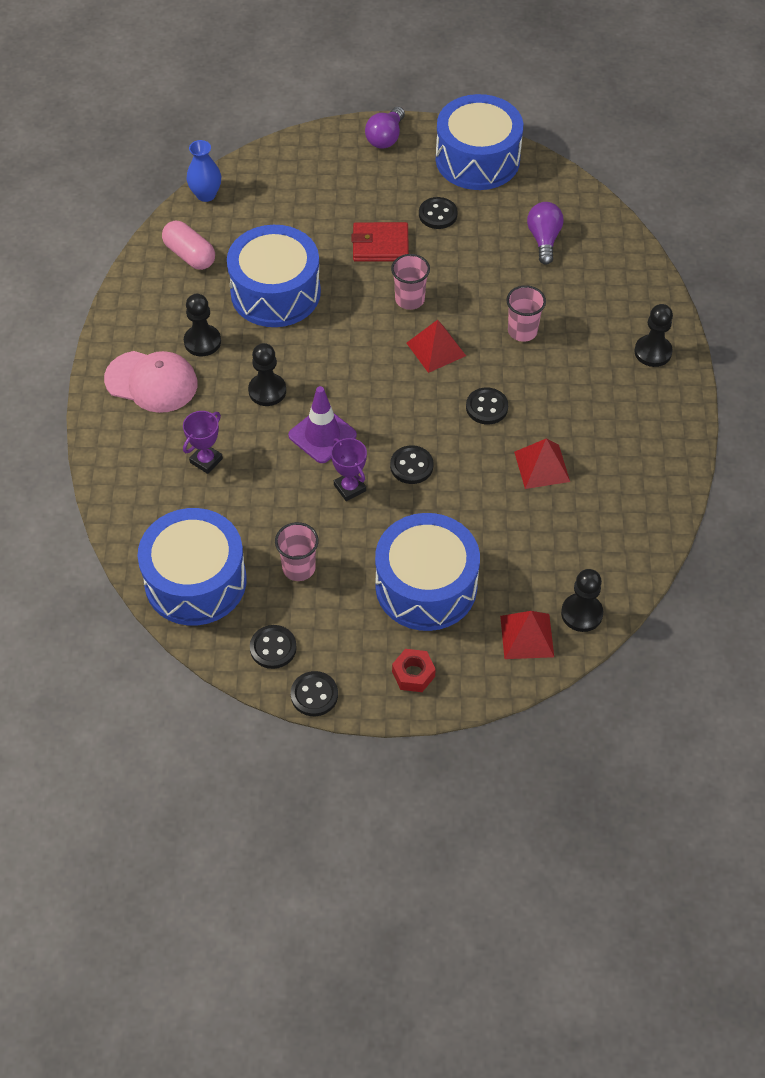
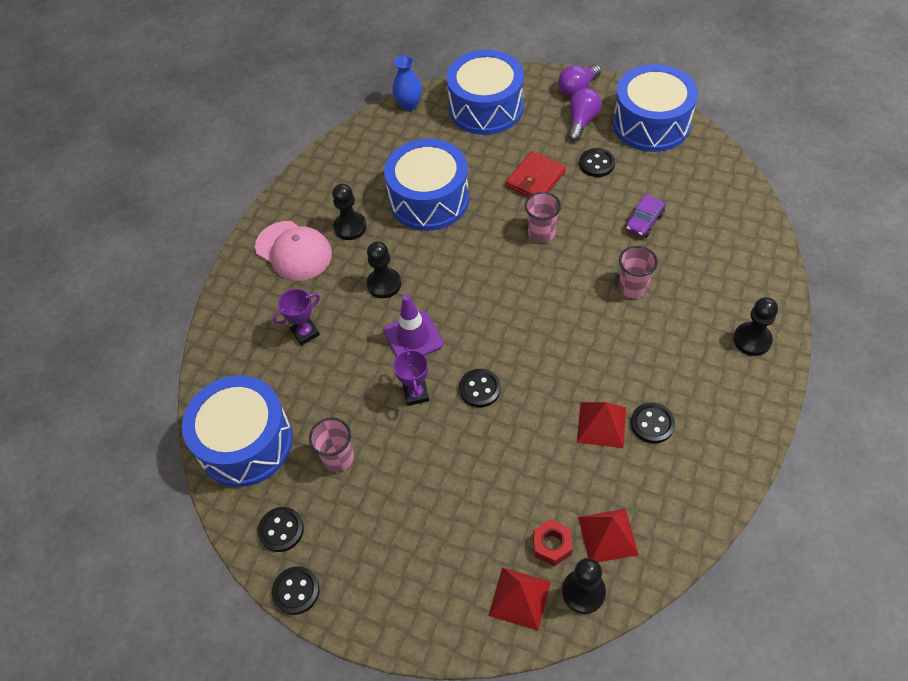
camera: 25 degrees right, 0 degrees up
(189, 255) = (373, 151): pink capsule -> none
(380, 245) = (535, 179): red wallet -> red wallet turned 75 degrees counterclockwise
(413, 674) = (395, 601): red nut -> red nut (552, 545)
(426, 586) = (444, 513): blue drum -> blue drum (486, 108)
(436, 349) = (546, 284): red pyramid -> red pyramid (607, 535)
(486, 407) = (571, 351): black button -> black button (652, 424)
(509, 263) = (644, 221): none -> purple car
(544, 239) = (685, 208): purple light bulb -> purple light bulb (582, 121)

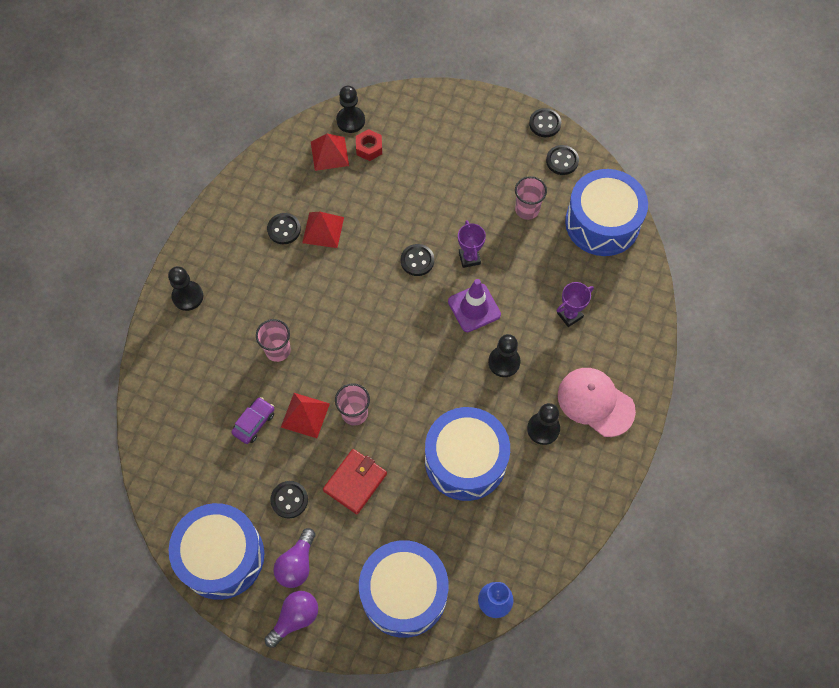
camera: 175 degrees right, 10 degrees up
(519, 598) = (393, 118): red pyramid -> red pyramid (305, 415)

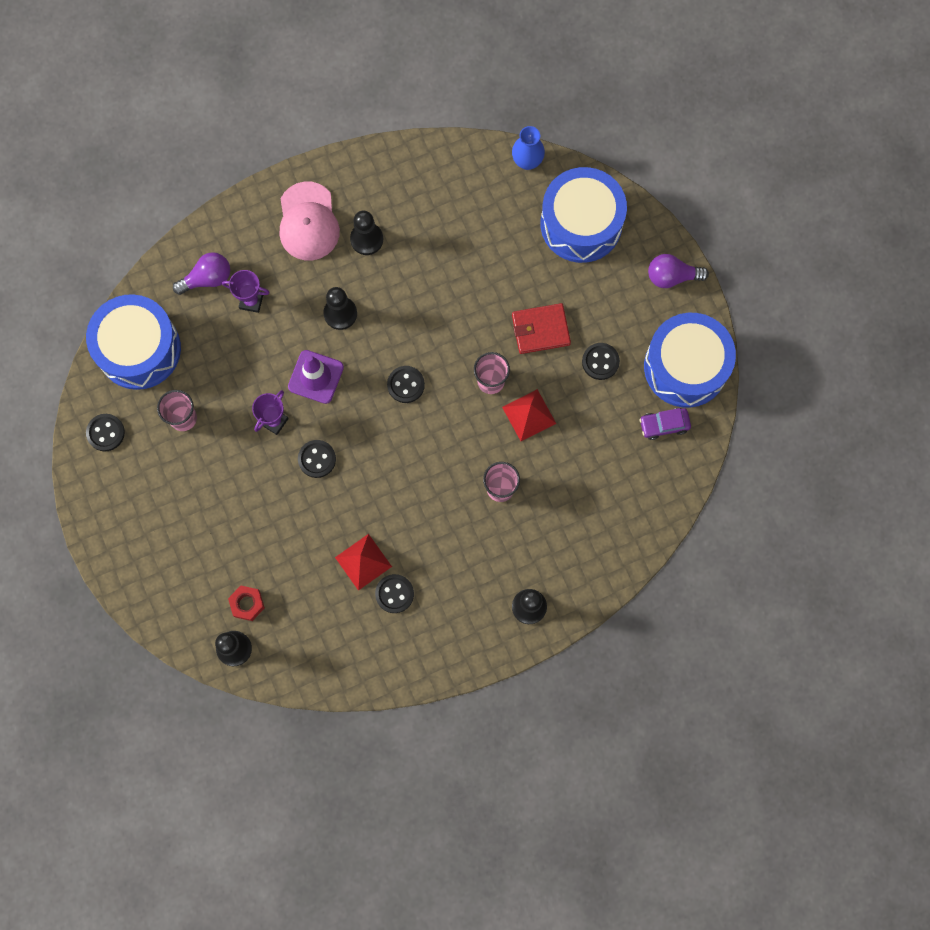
camera: 135 degrees left, 10 degrees up
(254, 423) = (573, 445): purple car -> purple car (664, 425)
(297, 564) = (637, 311): purple light bulb -> purple light bulb (207, 279)
(329, 153) = (285, 632): red pyramid -> none
(465, 460) = (446, 270): blue drum -> none
(545, 124) = (79, 481): black button -> black button (406, 385)

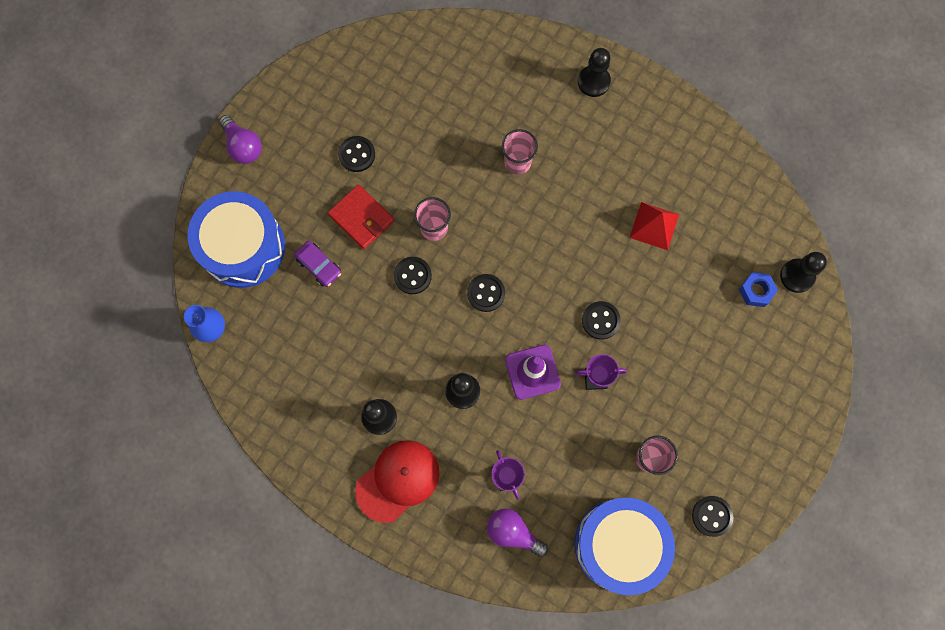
camera: 125 degrees left, 0 degrees up
(247, 604) = (756, 291): red nut -> blue nut
(308, 222) = (398, 480): pink cap -> red cap
(394, 594) = (660, 185): black button -> black button (412, 276)
(529, 415) = (441, 180): red pyramid -> none
(664, 425) = (376, 75): purple car -> purple car (319, 266)
(685, 367) = (316, 89): blue drum -> none

